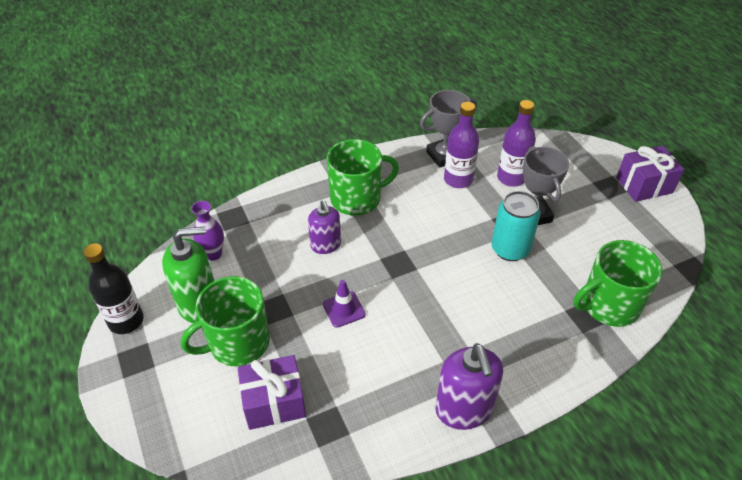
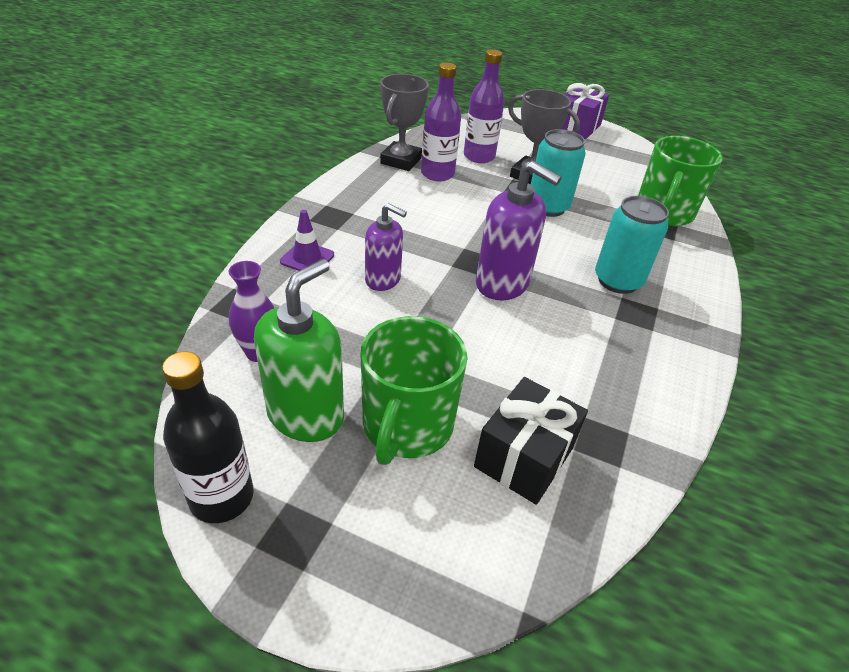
camera: 45 degrees left, 5 degrees down
(274, 402) = (524, 457): purple gift -> black gift
(344, 309) = (476, 326): purple traffic cone -> purple traffic cone (307, 258)
(357, 198) = (362, 226): green mug -> none
(464, 410) = (682, 345): purple soap dispenser -> purple soap dispenser (502, 284)
(483, 337) = (617, 281): none -> turquoise can

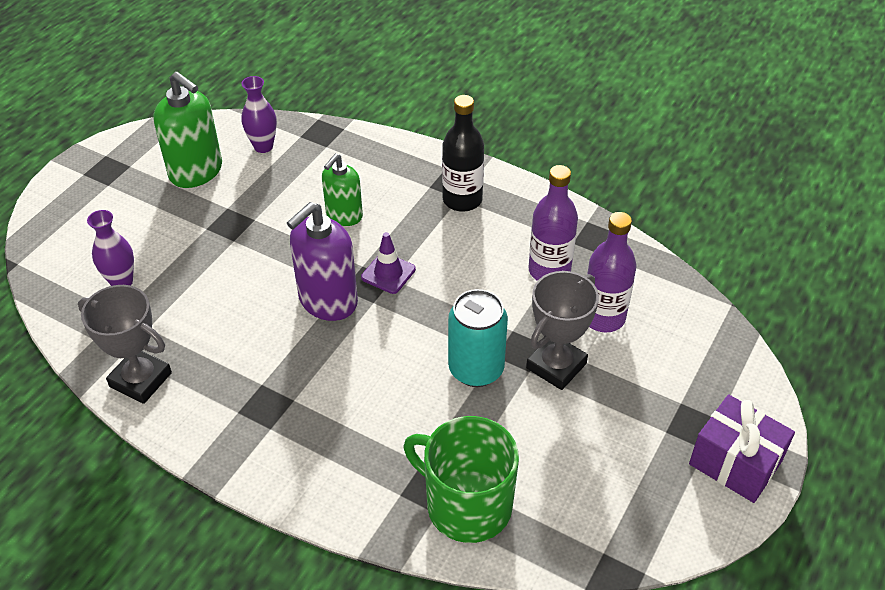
camera: 100 degrees right, 5 degrees up
(222, 497) = (142, 140): black bottle -> black bottle (462, 200)
(307, 258) = (381, 167): purple traffic cone -> purple traffic cone (388, 273)
(383, 279) = (344, 215): purple soap dispenser -> green soap dispenser
(401, 161) = (579, 239): grey trophy -> grey trophy (140, 380)
(407, 425) = (171, 221): green mug -> none
(524, 457) = (122, 282): black gift -> purple vase
(617, 281) = (320, 403): turquoise can -> none

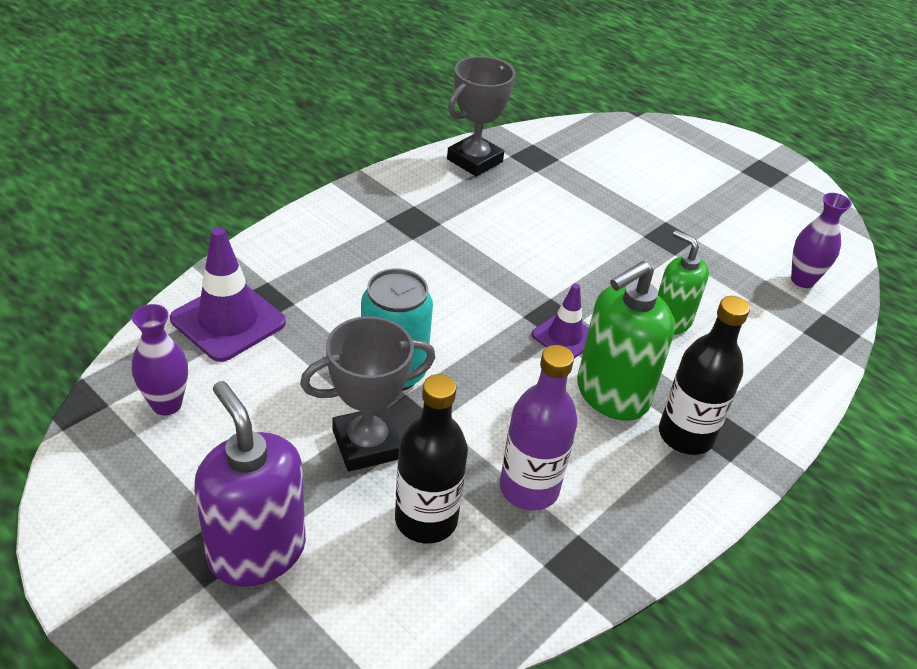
camera: 100 degrees right, 5 degrees down
(122, 282) = (599, 164): purple vase -> purple vase (166, 404)
(196, 172) = (758, 226): green soap dispenser -> green soap dispenser (611, 394)
(327, 301) = (535, 283): purple soap dispenser -> purple soap dispenser (257, 551)
(467, 505) = (228, 321): green mug -> purple traffic cone
(556, 366) = (367, 444): grey trophy -> grey trophy turned 75 degrees counterclockwise
(603, 317) = (426, 519): purple bottle -> black bottle
(735, 462) = (132, 575): purple gift -> none

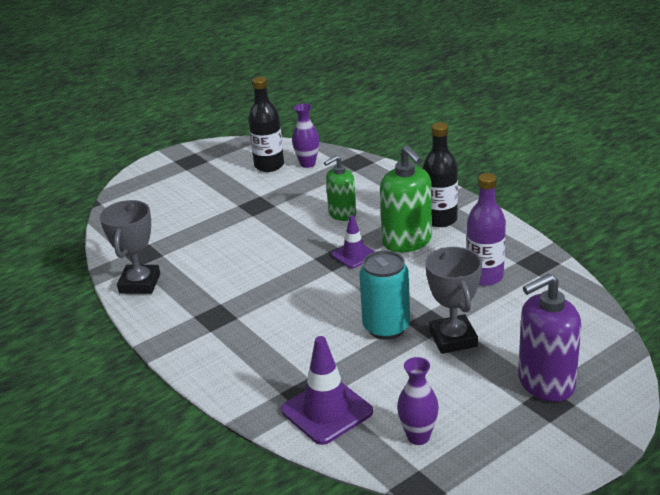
camera: 75 degrees left, 10 degrees down
(426, 519) = (512, 315): black bottle -> black bottle (269, 166)
(474, 160) = (139, 284): grey trophy -> grey trophy turned 45 degrees clockwise

